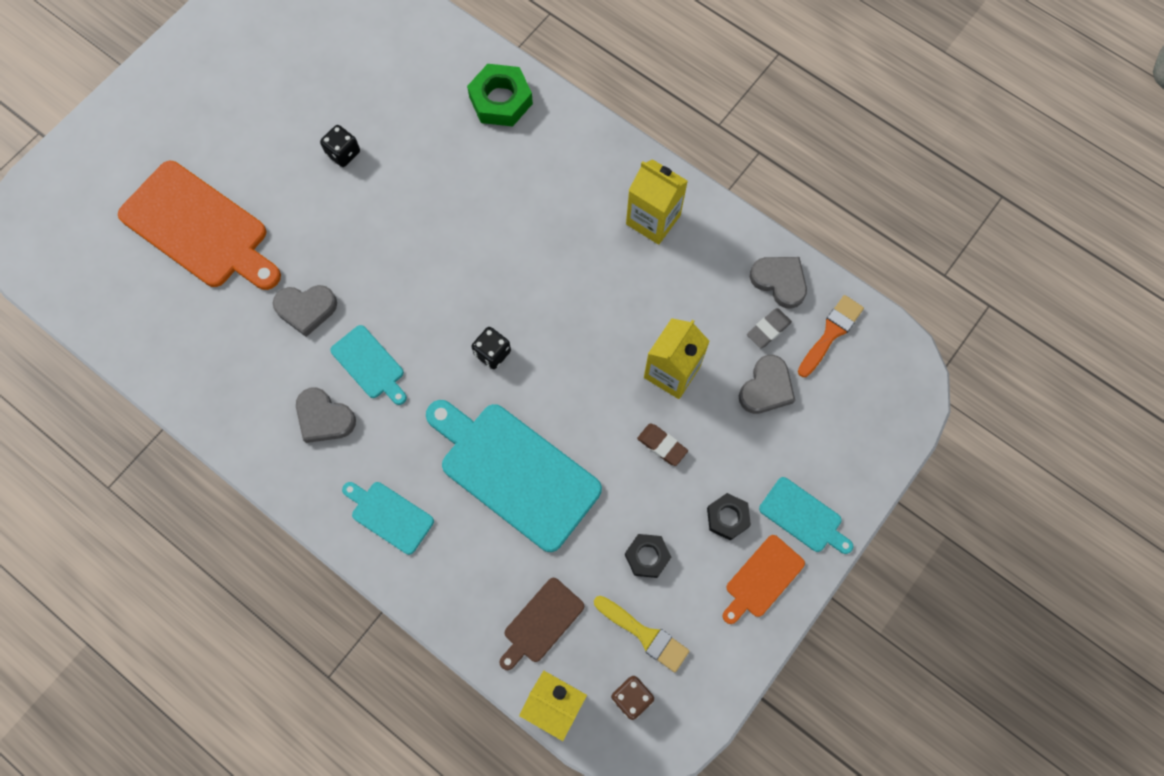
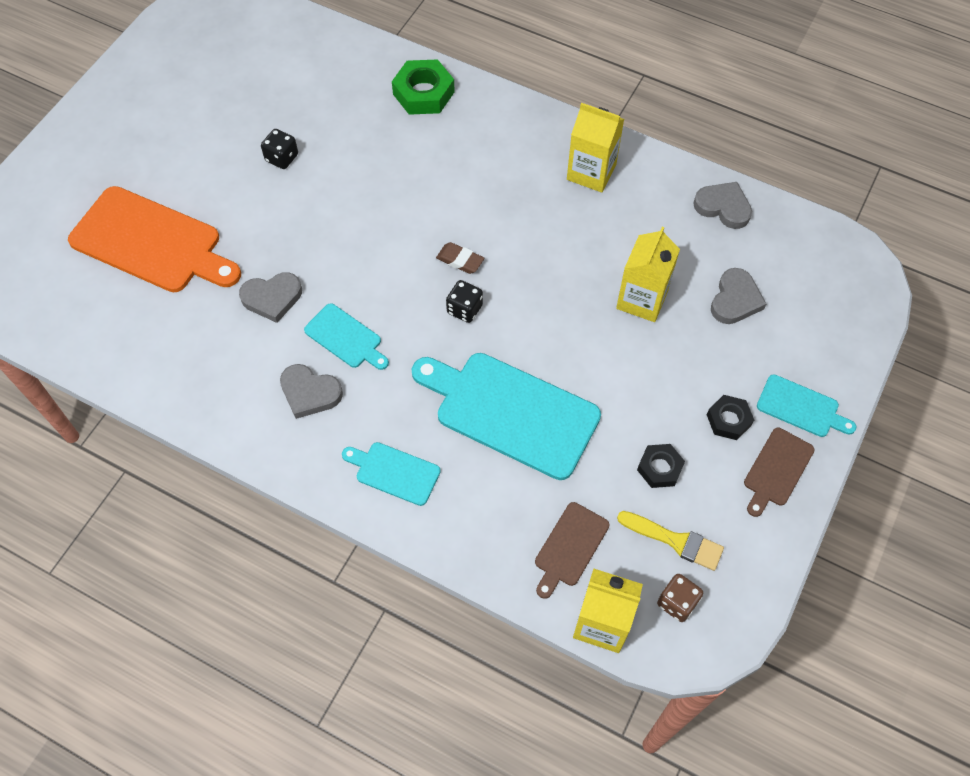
camera: 10 degrees left, 10 degrees down
(662, 445) = (649, 365): brown eraser -> brown eraser (460, 260)
(762, 579) = (776, 470): orange cutting board -> brown cutting board
(768, 329) = (723, 249): grey eraser -> none
(831, 333) = (783, 244): orange brush -> none

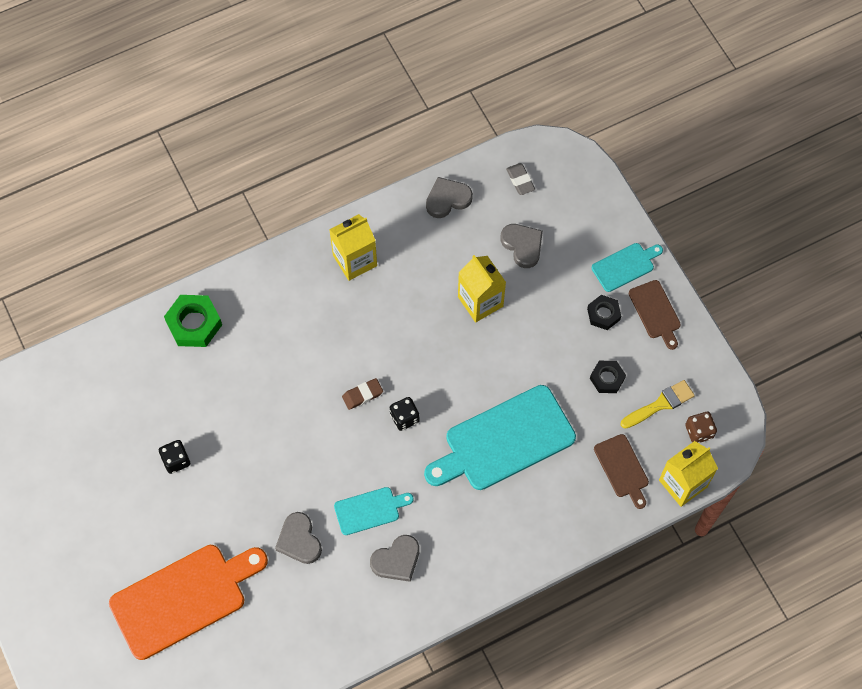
camera: 55 degrees left, 5 degrees up
(272, 298) = (299, 540): grey heart -> grey heart turned 135 degrees clockwise
(394, 472) = (496, 542): turquoise cutting board -> none
(802, 255) = (520, 180): none -> grey eraser

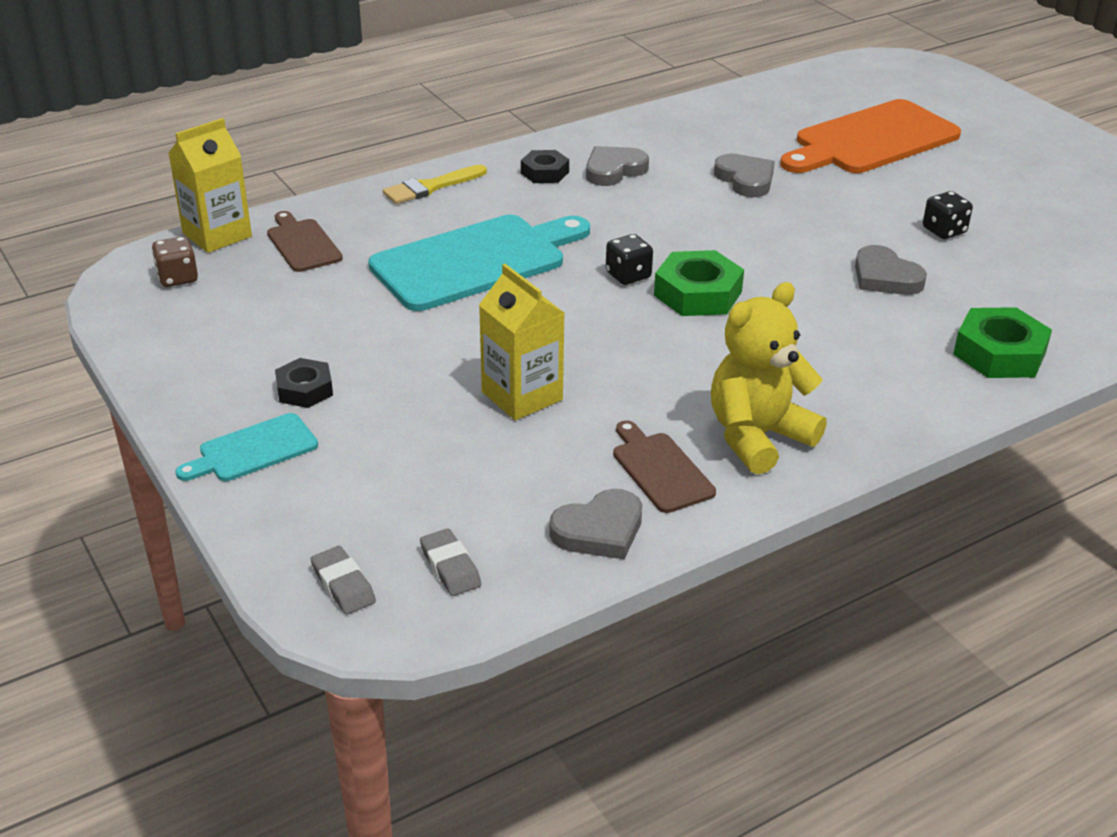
camera: 175 degrees right, 30 degrees down
(355, 260) = (757, 437): yellow carton -> yellow teddy bear
(362, 395) = (698, 293): brown eraser -> green nut
(370, 510) = (659, 202): turquoise cutting board -> none
(522, 246) = (446, 469): grey heart -> grey heart (885, 277)
(570, 173) = (343, 585): none -> grey eraser
(607, 378) = (311, 322): black nut -> black nut (545, 172)
(655, 312) = (211, 395): brown cutting board -> brown cutting board (660, 469)
(660, 404) = (230, 300): yellow brush -> yellow brush (430, 187)

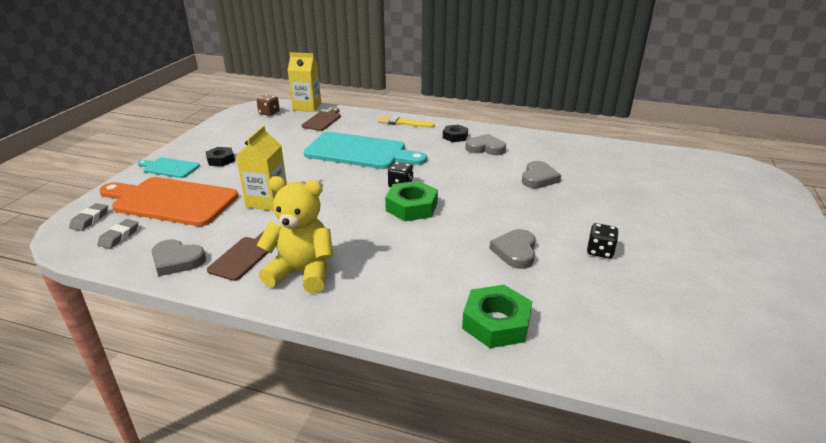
camera: 50 degrees right, 5 degrees down
(871, 140) = (650, 194): orange cutting board -> orange cutting board (171, 201)

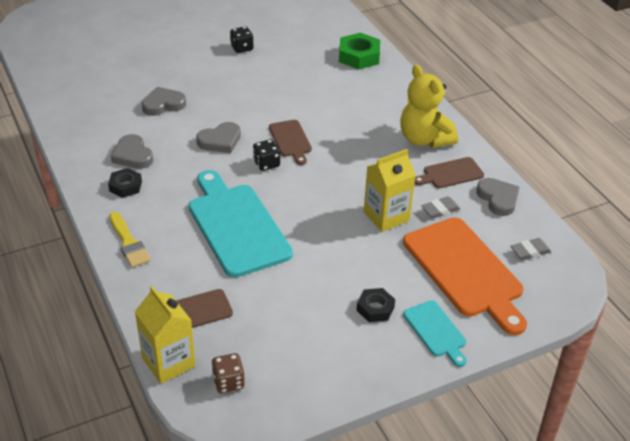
camera: 135 degrees left, 10 degrees up
(90, 219) = (547, 291): grey eraser -> grey eraser (440, 210)
(411, 207) = (290, 140): green nut -> brown cutting board
(515, 251) = (285, 75): grey heart -> grey heart (220, 141)

